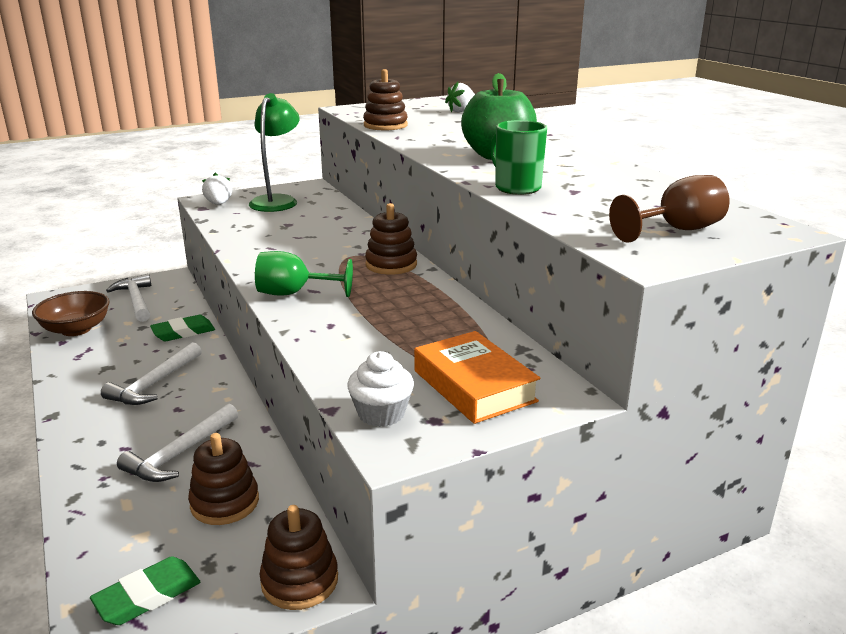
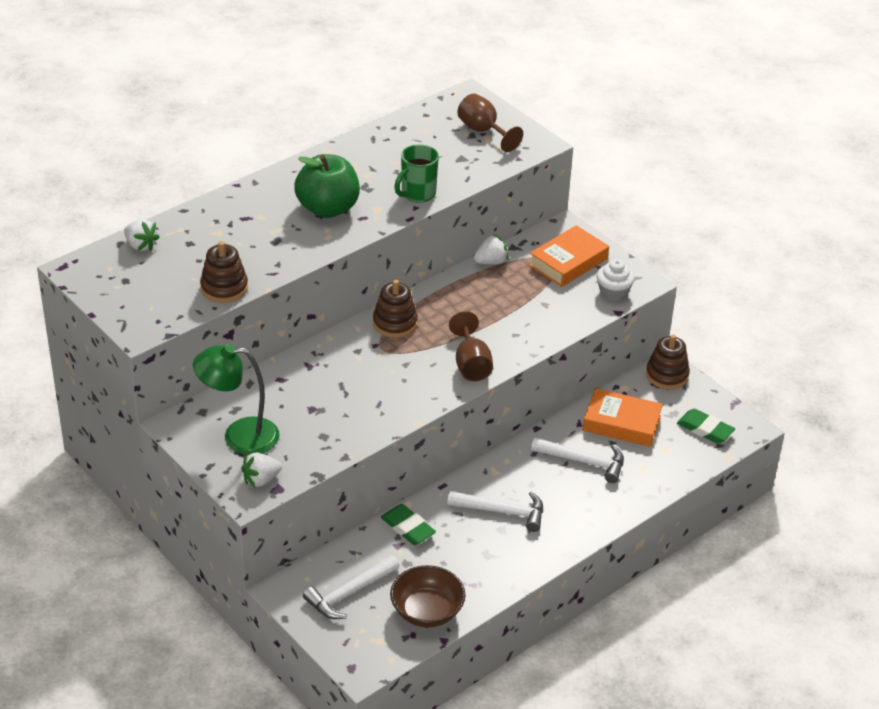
camera: 105 degrees left, 15 degrees up
(225, 502) = (621, 423): brown stacking toy -> orange book
(294, 293) = (471, 364): green goblet -> brown goblet
(490, 328) = (491, 262): none -> white strawberry

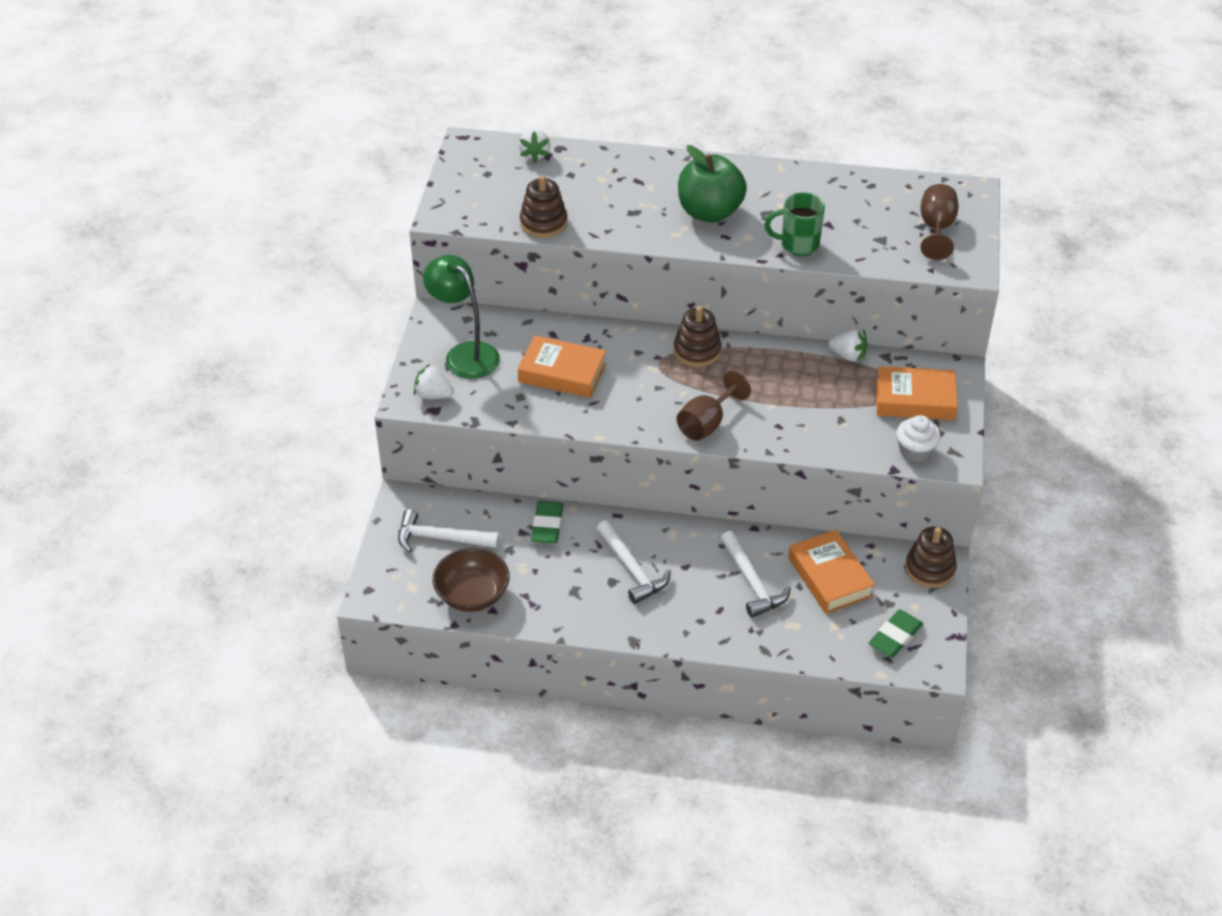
camera: 50 degrees right, 5 degrees up
(328, 400) = (562, 373): none -> orange book
(705, 429) = (895, 636): green eraser -> green eraser turned 45 degrees clockwise

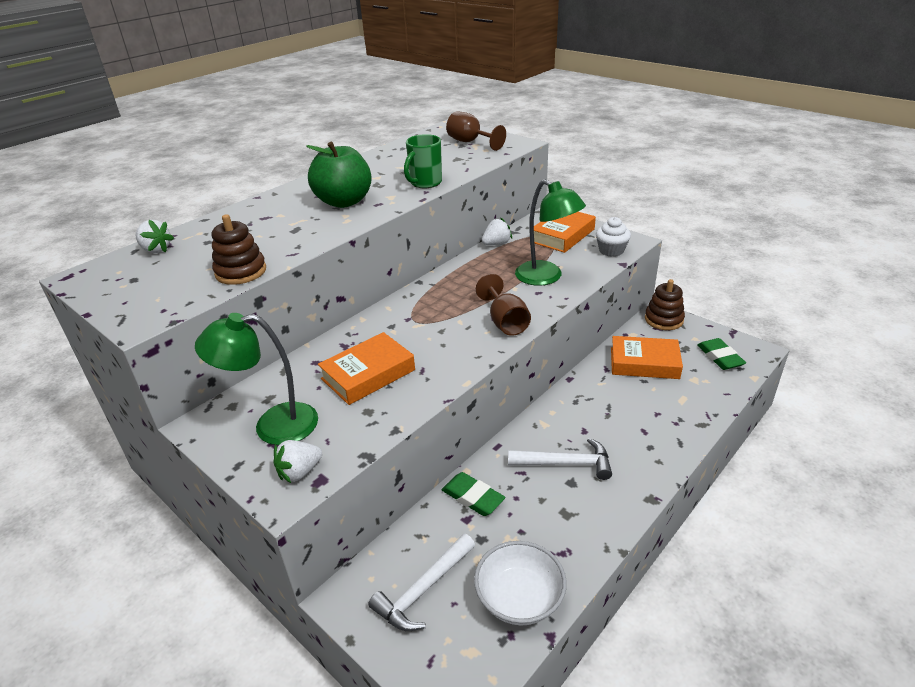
camera: 55 degrees left, 10 degrees down
(472, 595) = (519, 598): brown bowl -> white bowl
(697, 351) = (423, 299): brown stacking toy -> none
(752, 582) = (625, 402): white hammer -> none
(812, 421) = (546, 277): none -> green lamp

